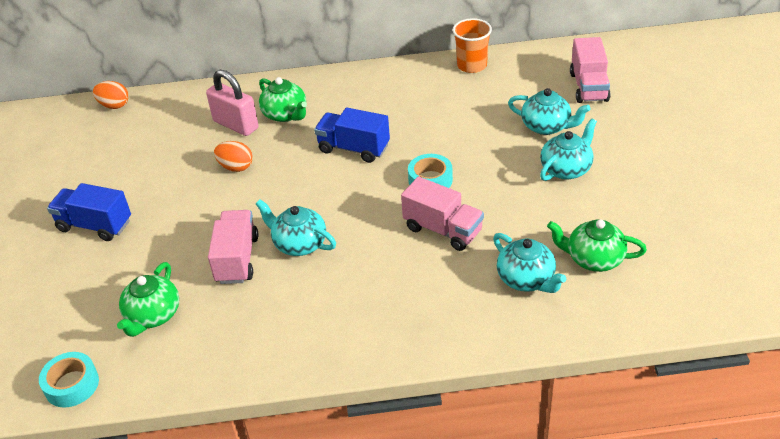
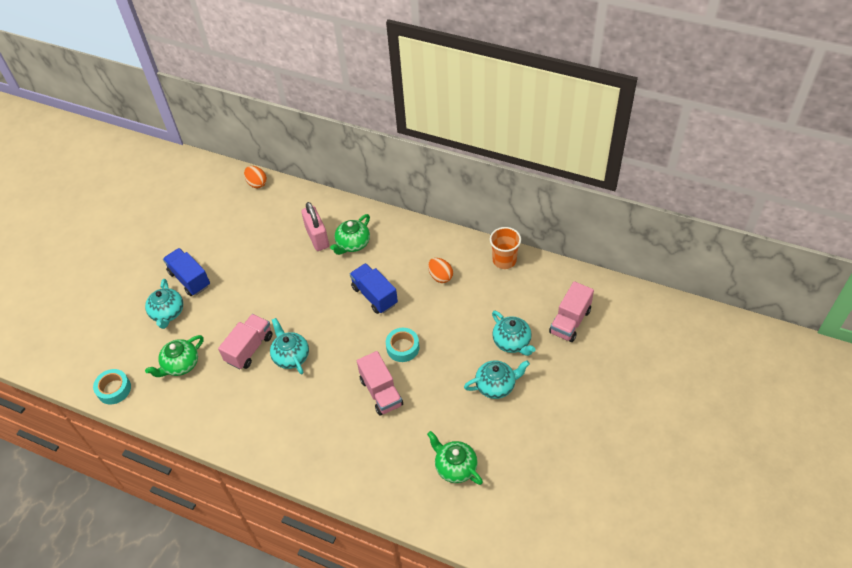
camera: 30 degrees right, 10 degrees up
(236, 167) = (294, 274): orange egg -> orange egg (440, 276)
(285, 114) = (353, 244): green teapot -> green teapot turned 45 degrees clockwise
(526, 279) = (402, 458): turquoise teapot -> turquoise teapot (167, 313)

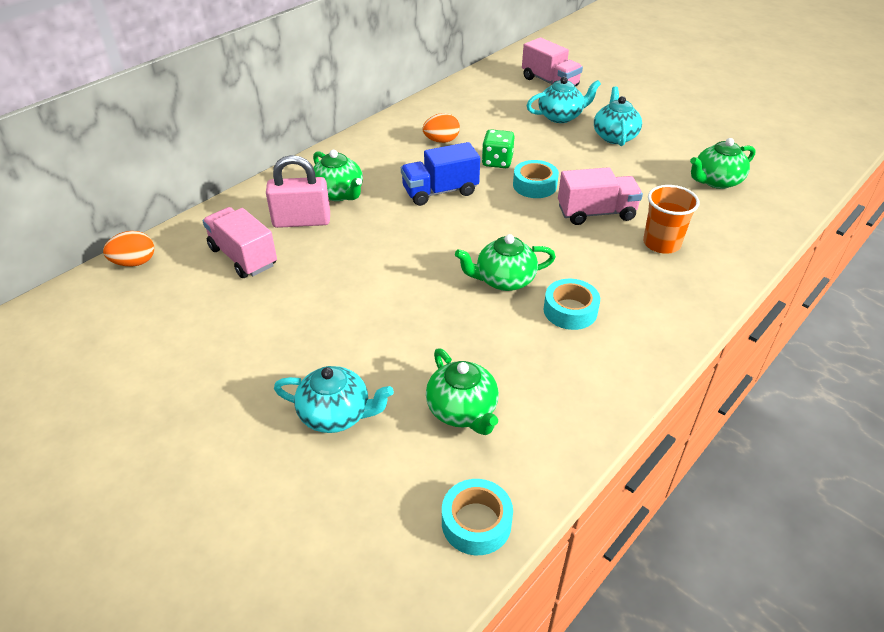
camera: 75 degrees left, 10 degrees down
(189, 279) = (278, 373): blue truck -> none
(249, 348) = (469, 321): pink truck -> pink truck (243, 257)
(271, 397) = (570, 310): none -> turquoise tape
(291, 356) = (504, 280): turquoise teapot -> green teapot
(425, 317) = (497, 161): none -> green dice
(504, 260) = (445, 99): orange cup -> orange cup (661, 243)

